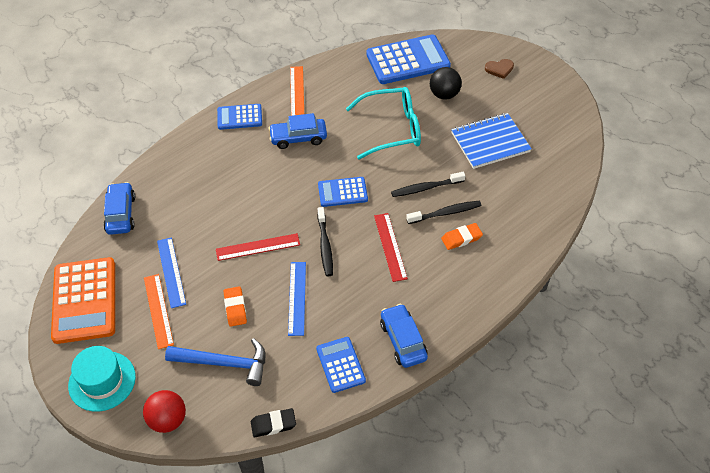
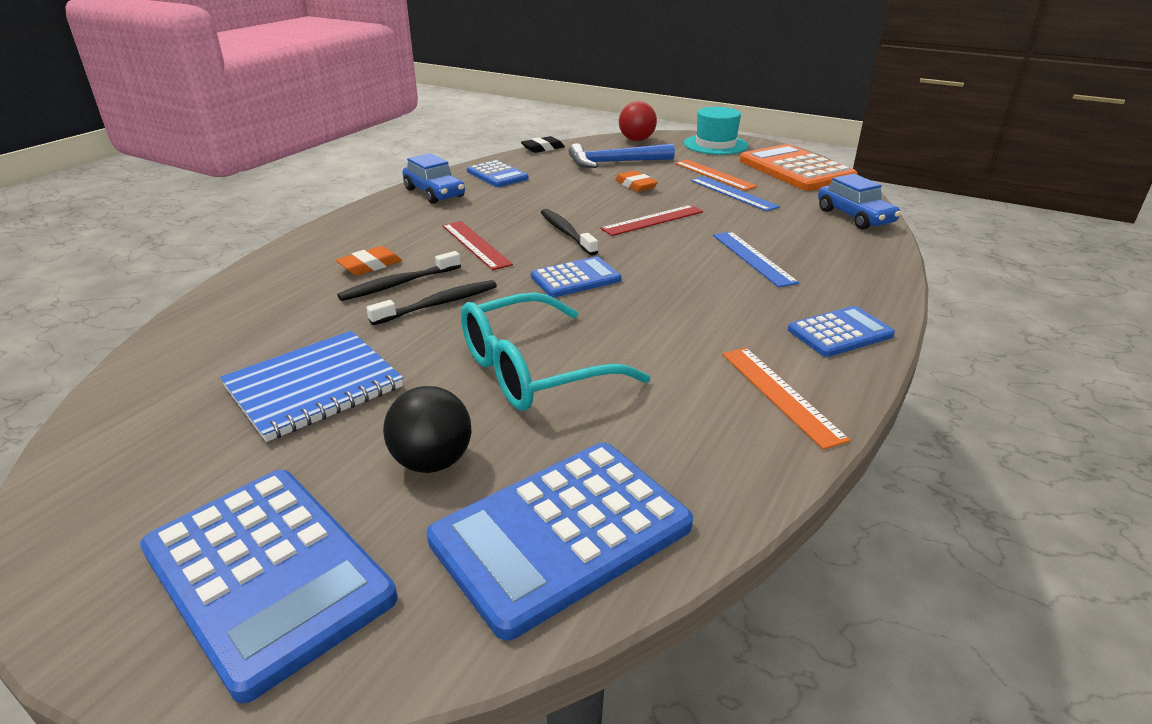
camera: 160 degrees right, 20 degrees down
(297, 298) = (572, 198): blue ruler -> blue ruler (753, 258)
(298, 138) = (703, 325): blue car -> none
(499, 69) = (266, 574): brown heart -> blue calculator

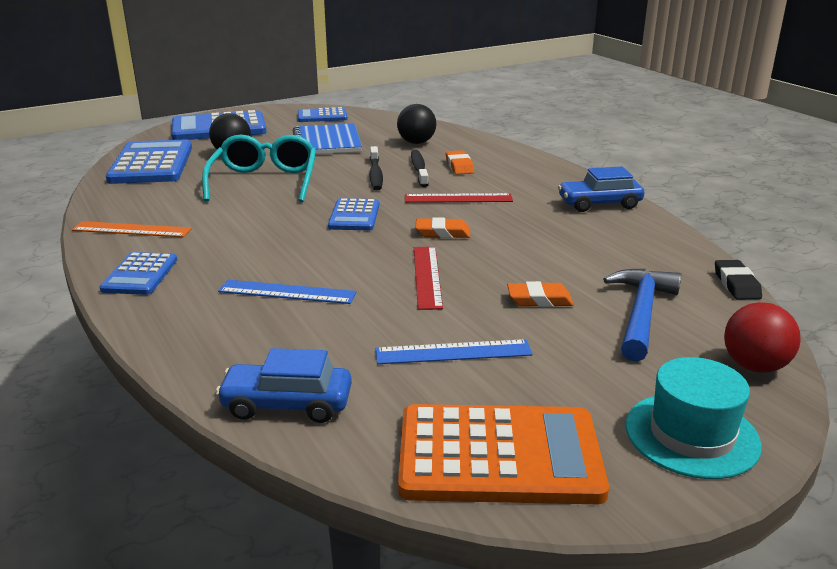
camera: 120 degrees right, 5 degrees down
(281, 314) = (416, 142): none -> black ball
(497, 175) = (636, 238): blue calculator -> blue calculator (322, 116)
(566, 233) = (442, 233): black toothbrush -> orange eraser
(714, 174) = (535, 368): orange ruler -> none

